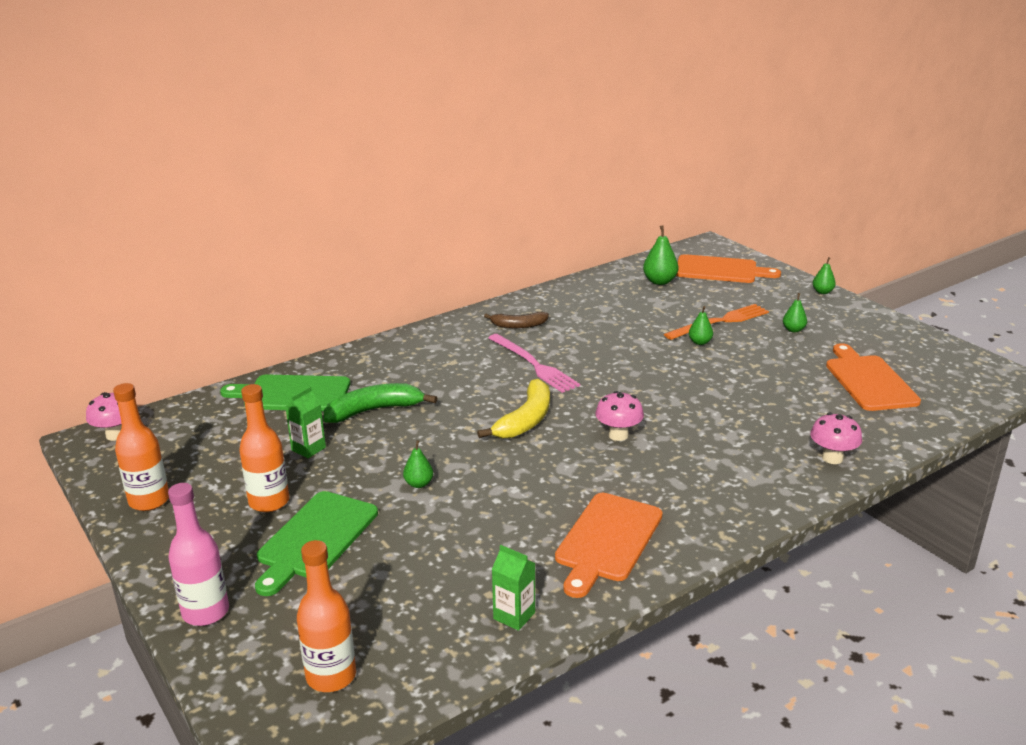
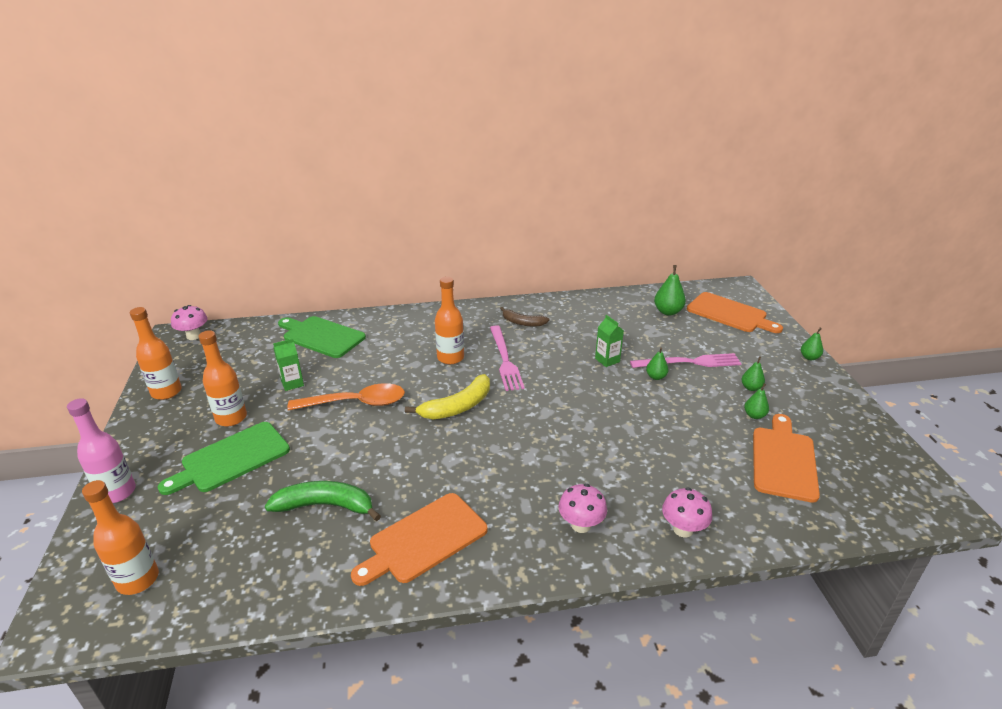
camera: 25 degrees right, 5 degrees up
(374, 410) = (361, 365): green banana -> green banana (325, 506)
(408, 447) = (356, 403): none -> orange spoon
(419, 484) = (336, 437): green pear -> green pear (754, 415)
(471, 377) = (450, 358): none -> orange bottle
(514, 616) = (297, 581): green carton -> green carton (607, 360)
(618, 435) = (516, 443): pink mushroom -> pink mushroom (581, 525)
(720, 322) = (689, 362): orange fork -> pink fork

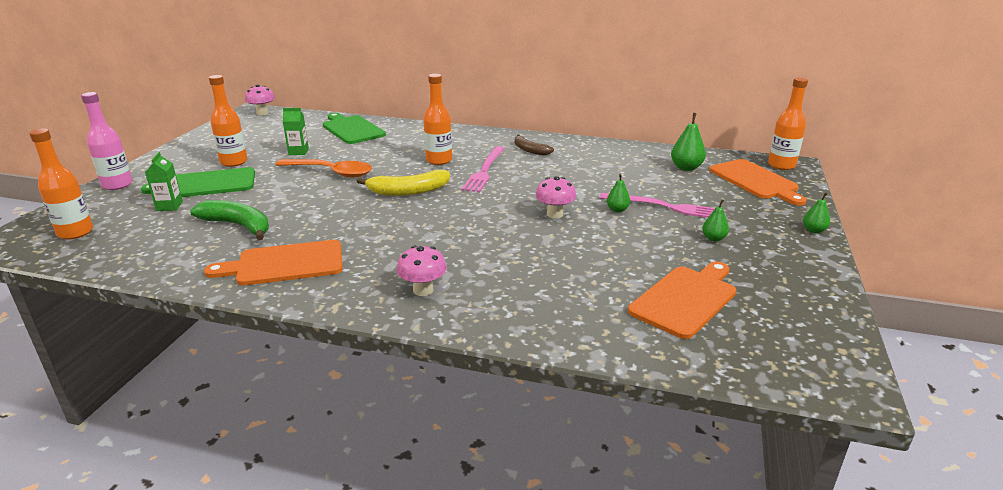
camera: 25 degrees right, 5 degrees down
(166, 392) = (209, 139): orange bottle -> orange bottle (781, 165)
(607, 360) = (581, 189): green carton -> green carton (169, 206)
(683, 529) = (515, 319): pink mushroom -> pink mushroom (555, 214)
(754, 415) = (692, 259): green pear -> none

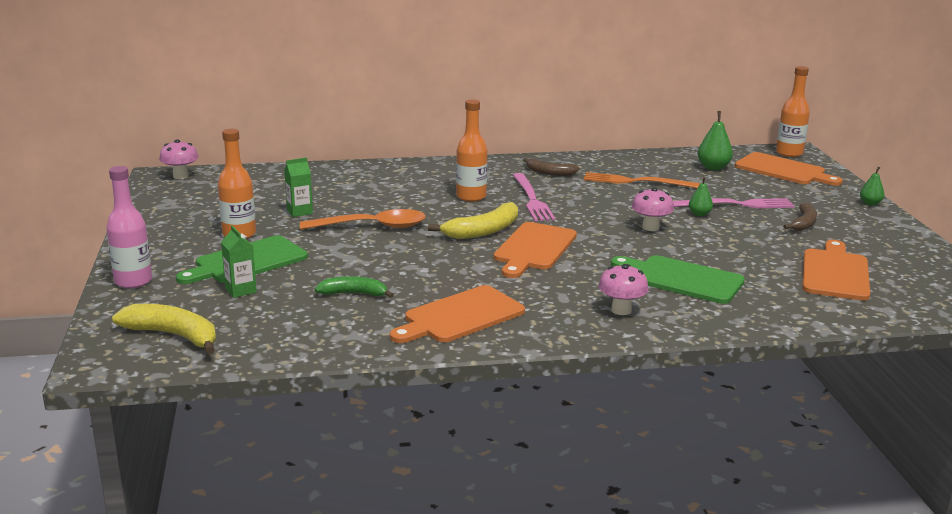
camera: 25 degrees left, 5 degrees down
(75, 232) = (174, 335): orange bottle -> yellow banana
(238, 225) = (354, 293): green banana -> green banana, size x0.66
(352, 129) = (324, 179): green cutting board -> green cutting board (682, 279)
(427, 214) = (534, 248): none -> orange cutting board
(596, 170) = (637, 182): none -> orange fork
(713, 238) = (804, 223): green pear -> brown banana

